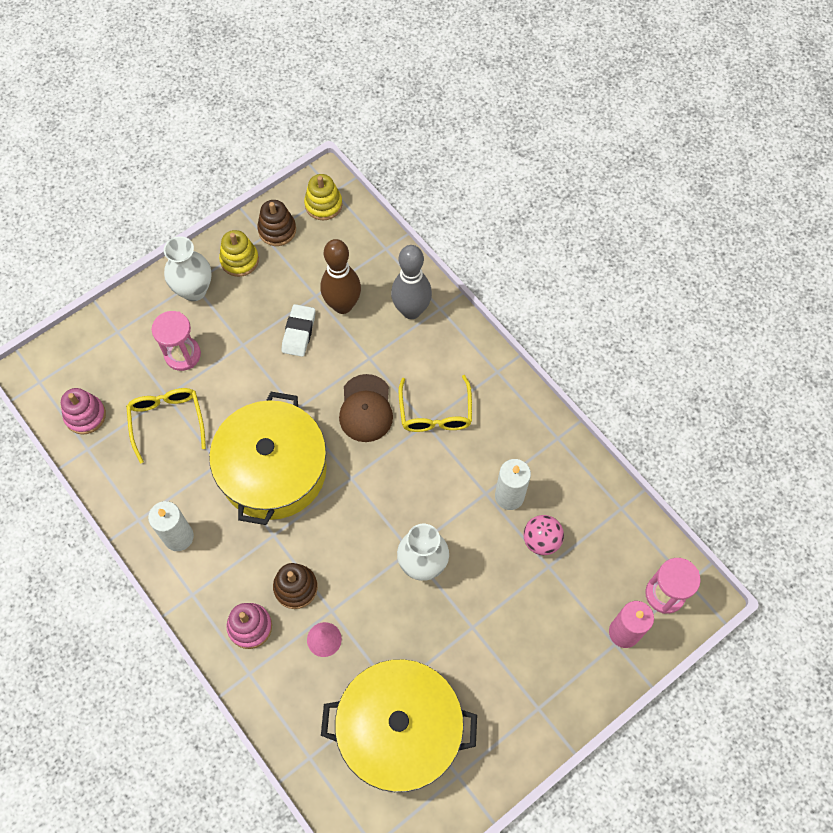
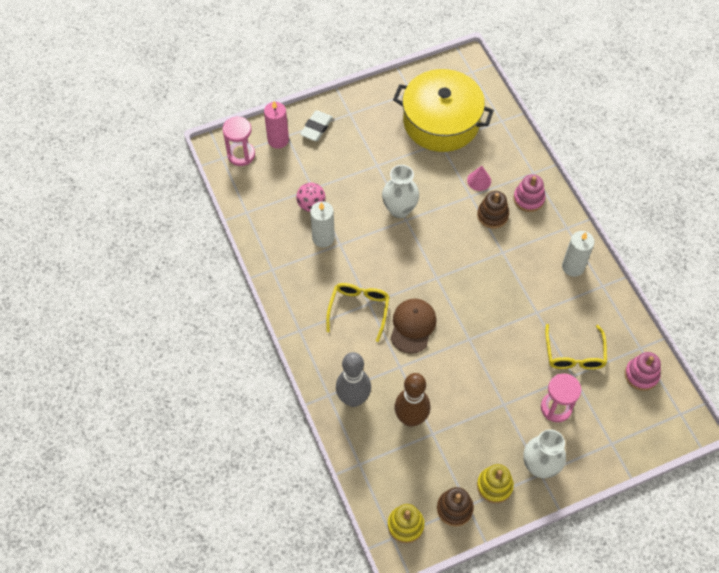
camera: 165 degrees left, 5 degrees down
(273, 470) = (495, 297): yellow pot -> none
(299, 332) = (454, 403): white eraser -> white eraser (316, 128)

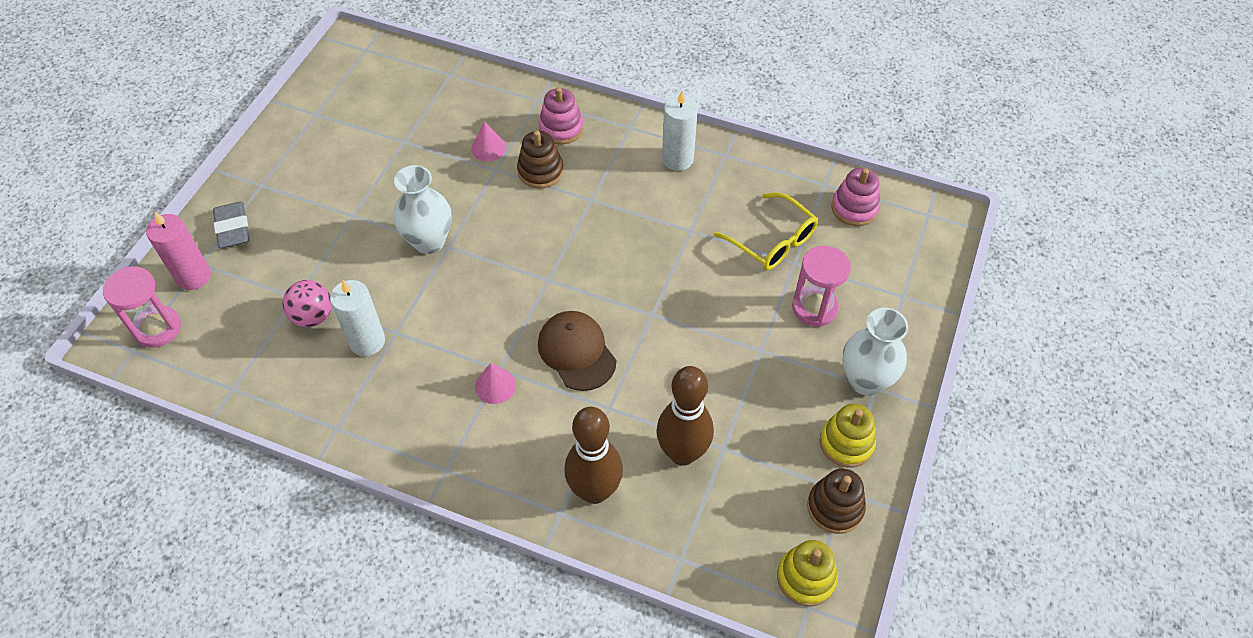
camera: 45 degrees left, 5 degrees down
(316, 128) = (233, 228): white eraser -> grey eraser
(353, 399) = (594, 491): grey bowling pin -> brown bowling pin
(359, 310) = (495, 386): yellow glasses -> pink cone
(441, 121) = (382, 120): yellow pot -> none

